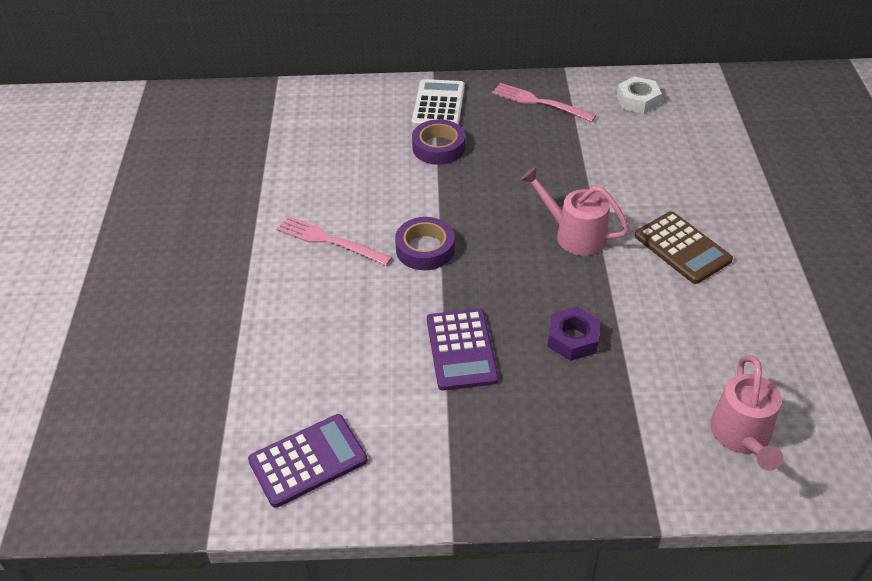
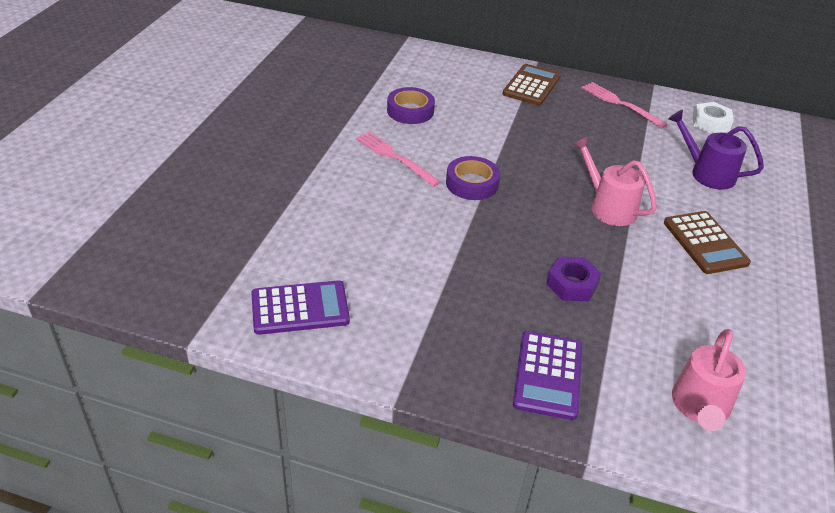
camera: 15 degrees right, 5 degrees down
(438, 147) = (517, 115): purple tape -> purple tape (410, 111)
(439, 105) = (531, 85): white calculator -> brown calculator
(461, 350) = (468, 265): purple calculator -> purple calculator (548, 375)
(655, 163) = (706, 173): none -> purple watering can

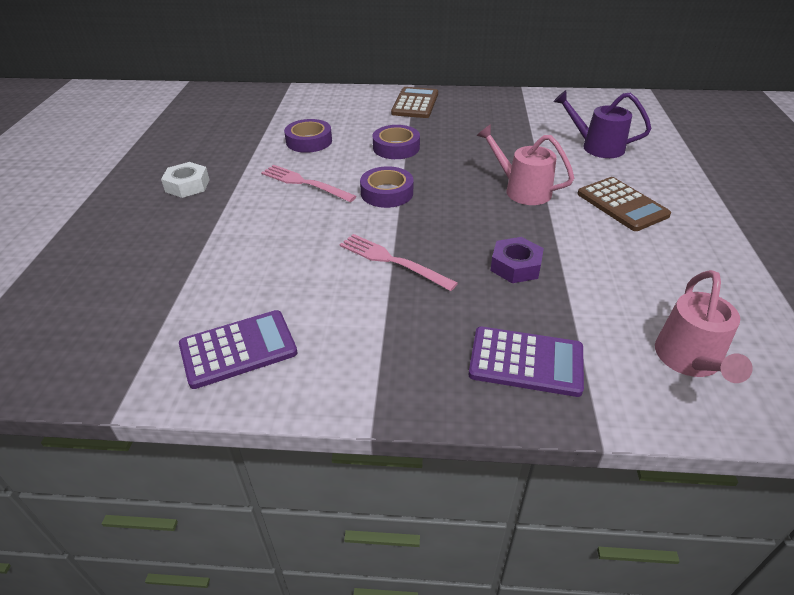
camera: 10 degrees left, 0 degrees up
(496, 134) = (396, 147): none -> purple tape
(548, 375) = (526, 362): purple calculator -> purple calculator turned 75 degrees counterclockwise
(620, 104) = (498, 105): pink fork -> pink fork (392, 261)
(710, 123) = (581, 108): white nut -> white nut (187, 185)

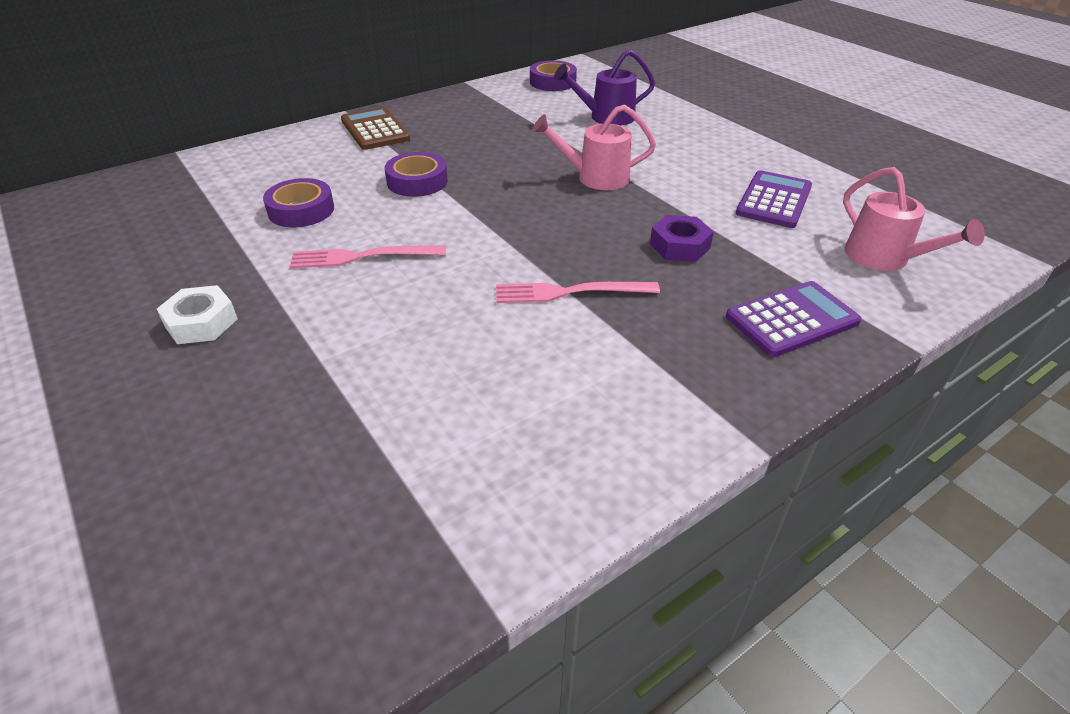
camera: 40 degrees left, 0 degrees up
(238, 349) = (539, 459): purple calculator -> purple calculator (774, 200)
(387, 193) = (471, 230): purple tape -> purple tape (552, 82)
(622, 205) = (689, 159): brown calculator -> none

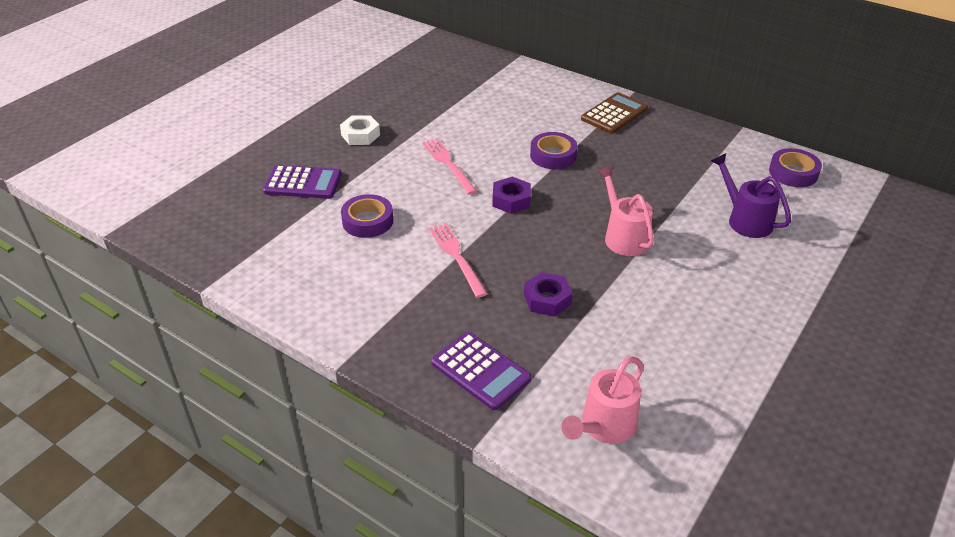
camera: 70 degrees right, 0 degrees up
(301, 210) = (485, 124): purple tape -> purple tape (367, 221)
(481, 228) = (511, 200): none -> purple nut
(774, 200) = (662, 347): purple calculator -> purple calculator (303, 183)

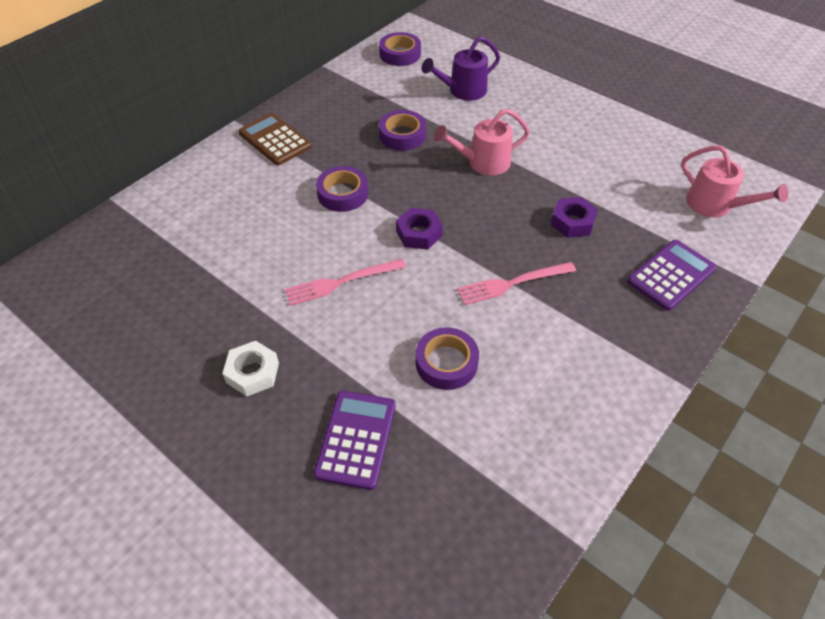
camera: 85 degrees left, 10 degrees up
(649, 183) = (402, 135): none -> purple tape

